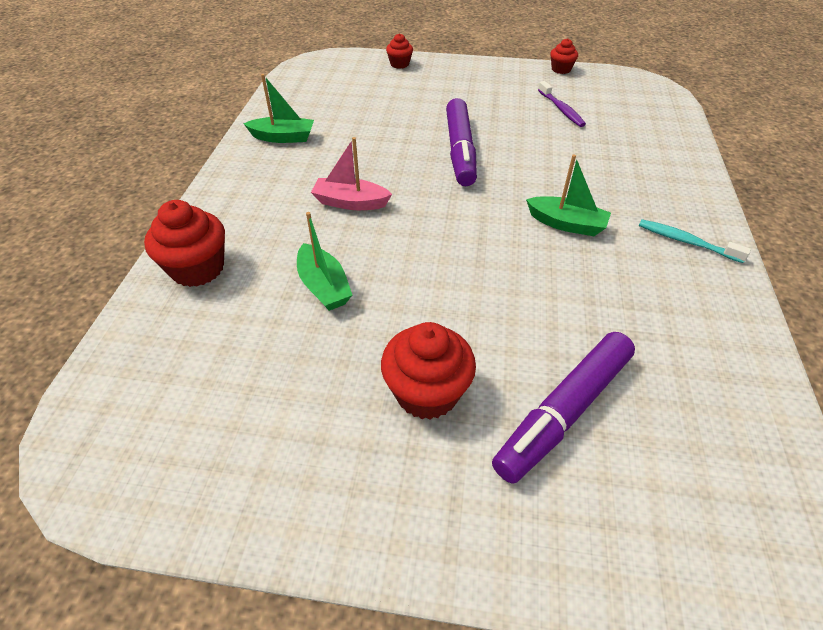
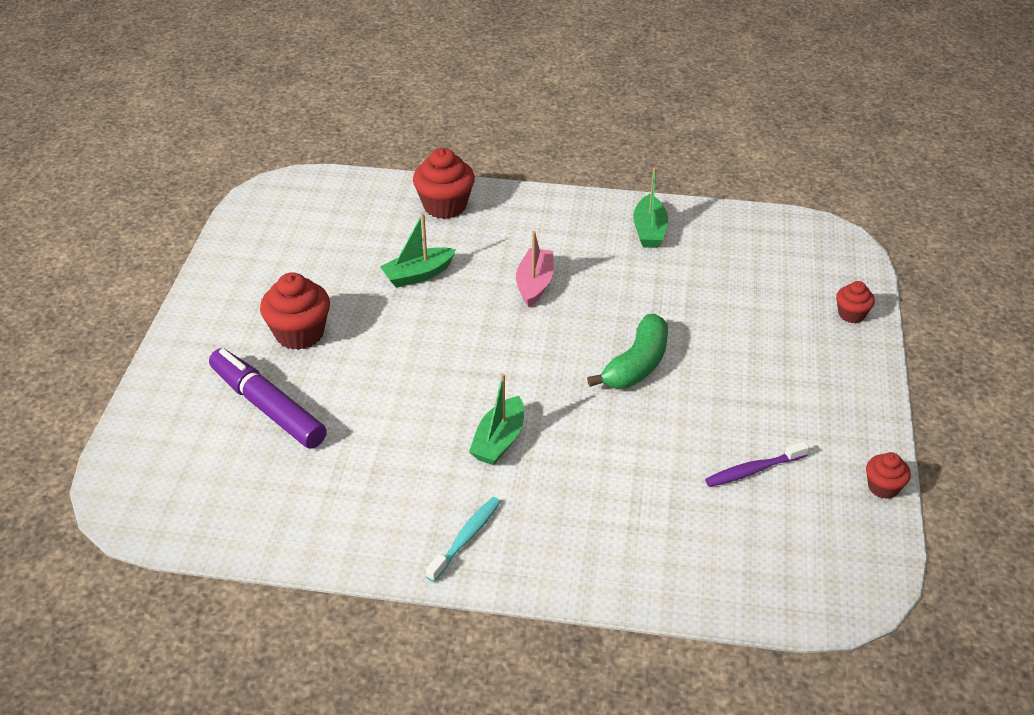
camera: 90 degrees right, 5 degrees down
(460, 151) = (636, 365): purple marker -> green banana

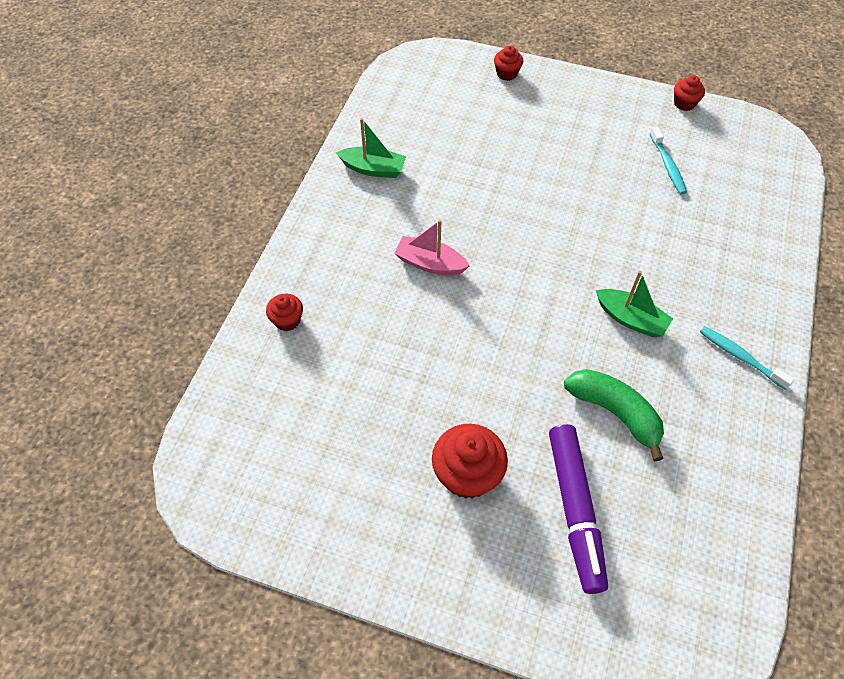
camera: 80 degrees left, 15 degrees up
(268, 407) = (575, 510): purple marker -> purple marker turned 60 degrees counterclockwise
(418, 275) = (395, 356): green boat -> none
(445, 206) = (287, 320): red cupcake -> red cupcake, size x0.56
(636, 365) = (547, 211): green banana -> green banana (615, 413)
(753, 470) = (667, 166): purple toothbrush -> turquoise toothbrush

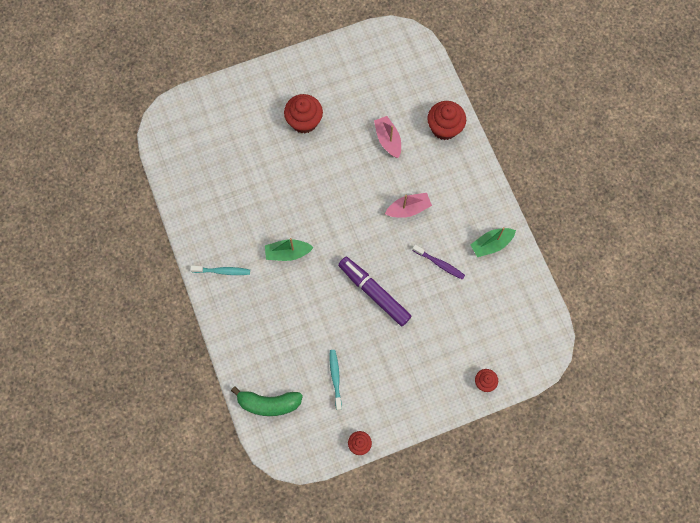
camera: 140 degrees right, 15 degrees up
(287, 320) = (444, 128): red cupcake -> red cupcake, size x1.79
(374, 359) = (388, 140): none -> pink boat
(450, 188) = (439, 264): none -> purple toothbrush
(575, 510) = (249, 140): purple marker -> purple marker (374, 293)
(615, 413) = (262, 196): green banana -> green banana (269, 403)
(667, 166) = (335, 378): turquoise toothbrush -> turquoise toothbrush turned 45 degrees clockwise

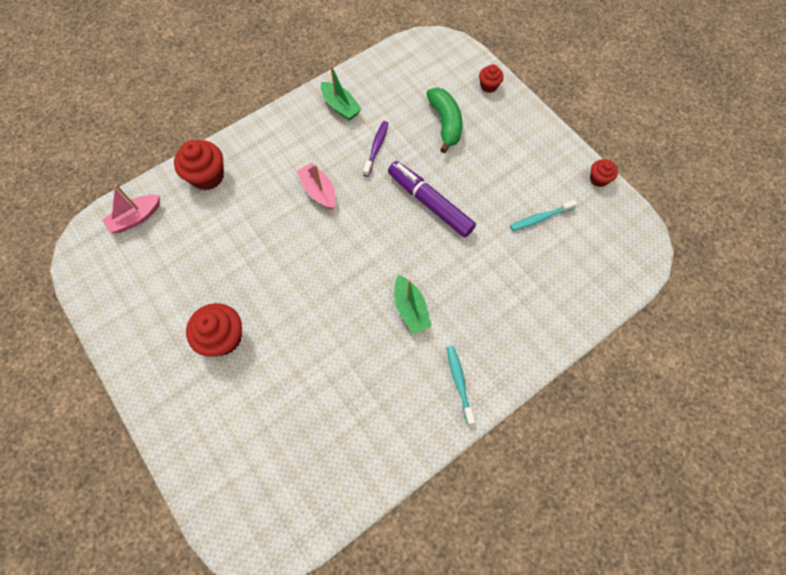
camera: 105 degrees left, 5 degrees down
(269, 403) = (597, 280): green banana -> green banana (445, 123)
(374, 293) = (430, 203): purple marker -> purple marker turned 105 degrees clockwise
(388, 140) = (233, 232): pink boat -> pink boat (136, 218)

